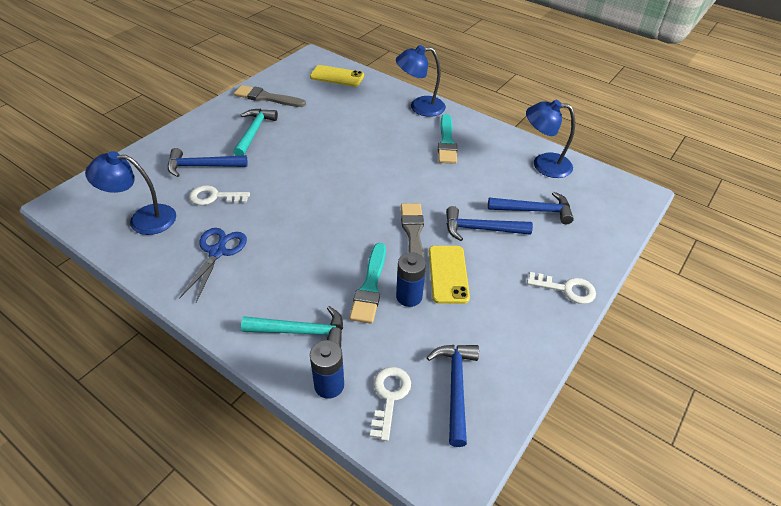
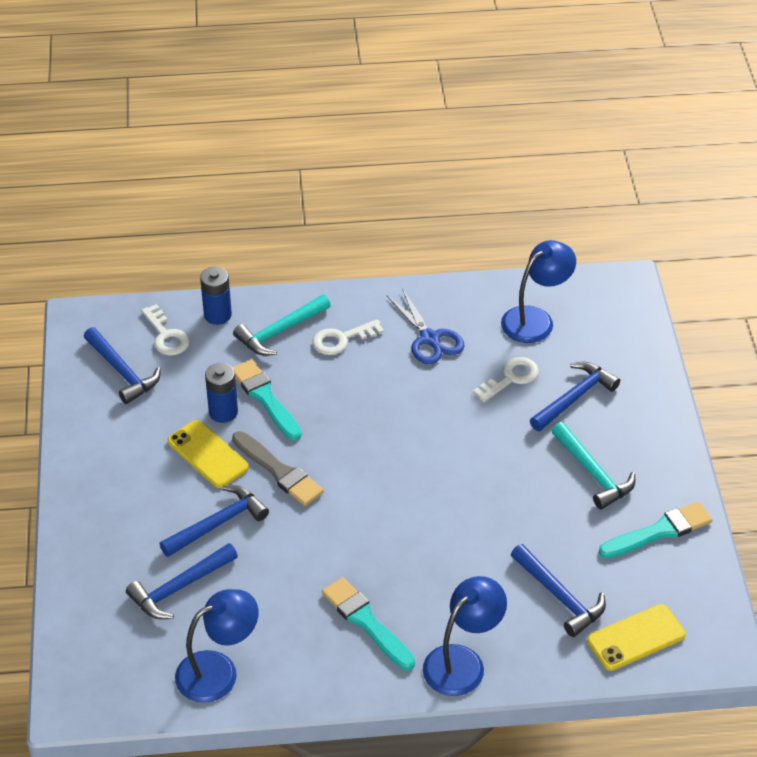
camera: 140 degrees right, 0 degrees up
(267, 98) = (659, 531): grey brush -> turquoise brush
(346, 103) = (559, 596): none -> blue hammer
(567, 289) = (85, 513): white key -> white key (341, 339)

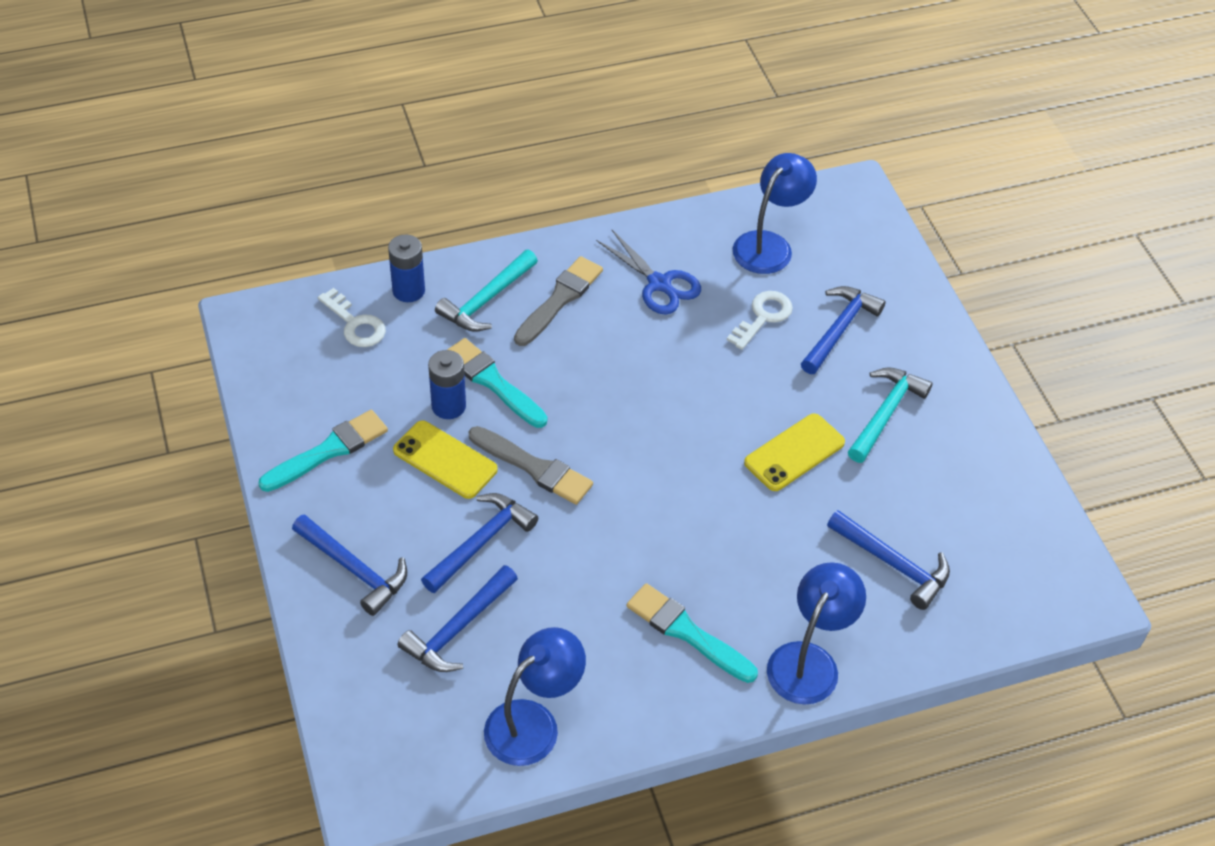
camera: 15 degrees left, 5 degrees up
(122, 372) = (315, 375): blue hammer -> blue hammer (354, 569)
(341, 339) = (560, 299): white key -> grey brush
(593, 473) = (885, 413): turquoise hammer -> turquoise hammer turned 105 degrees counterclockwise
(636, 638) = (990, 598): yellow phone -> yellow phone (794, 453)
(659, 531) = (977, 470): turquoise brush -> turquoise brush (328, 451)

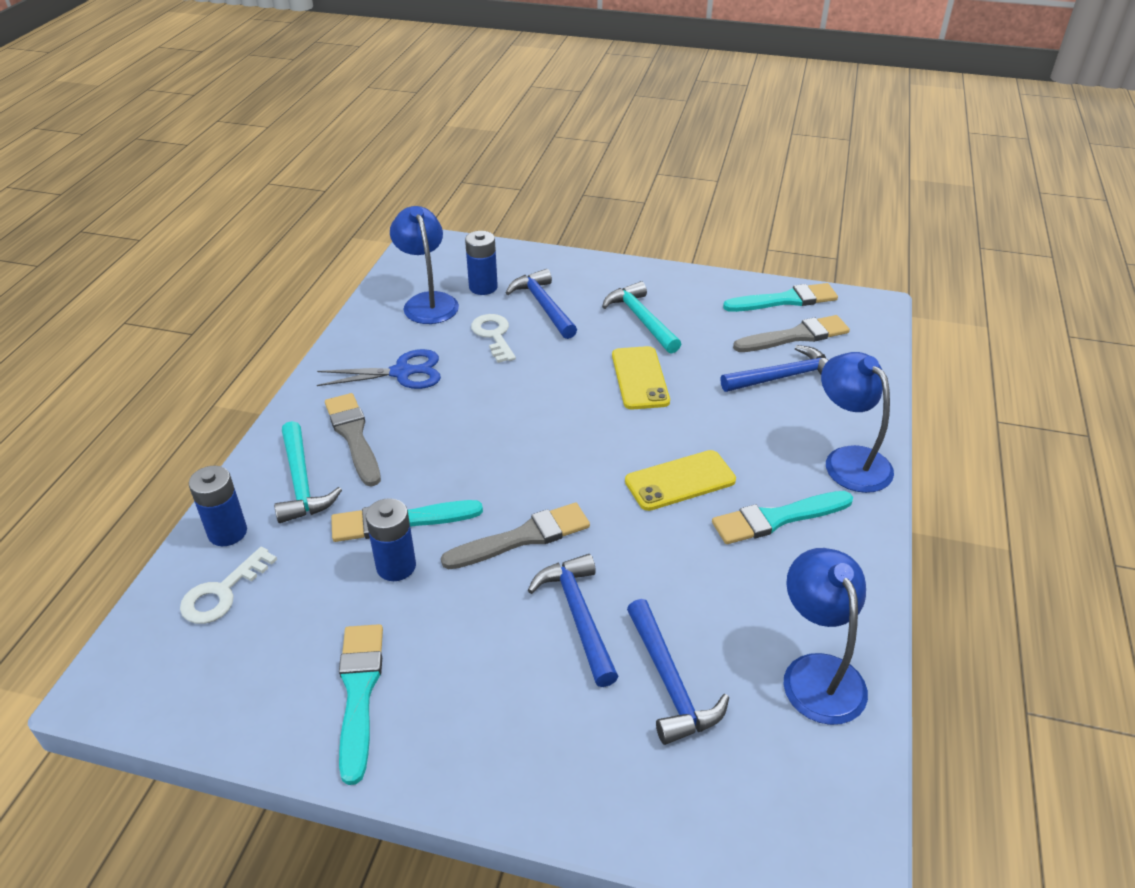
camera: 55 degrees left, 10 degrees down
(354, 569) = (532, 741): blue hammer -> none
(355, 324) = (222, 593): white key -> white key turned 135 degrees clockwise
(445, 460) = (458, 599): yellow phone -> yellow phone (680, 481)
(827, 271) = (483, 287): none -> blue battery
(971, 549) = (795, 336): none -> grey brush
(1028, 517) = (785, 300): none -> turquoise brush

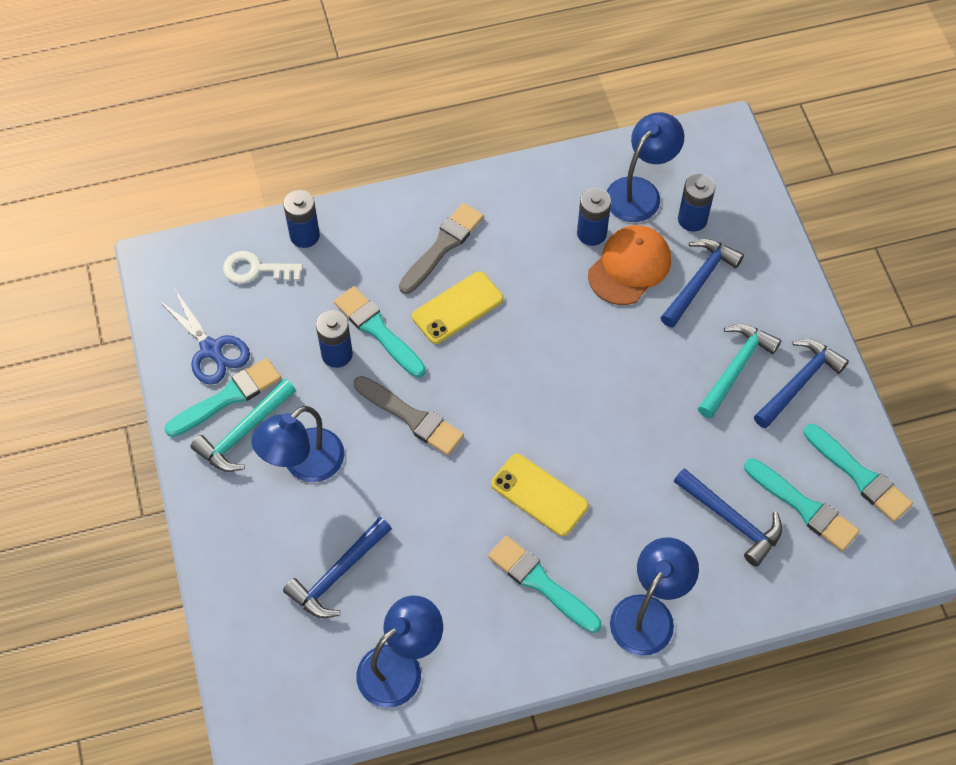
camera: 60 degrees right, 20 degrees up
(301, 482) = (375, 246): turquoise hammer -> turquoise hammer (243, 432)
(402, 372) = (535, 232): blue scissors -> blue scissors (211, 350)
(439, 342) = (591, 233): none -> blue battery
(493, 335) = (629, 267): white key -> orange cap
(507, 655) = (304, 464): none -> blue lamp
(578, 616) = (361, 491): blue hammer -> blue hammer (799, 382)
(640, 378) = (649, 407): yellow phone -> yellow phone (457, 308)
(795, 336) = (804, 507): grey brush -> turquoise brush

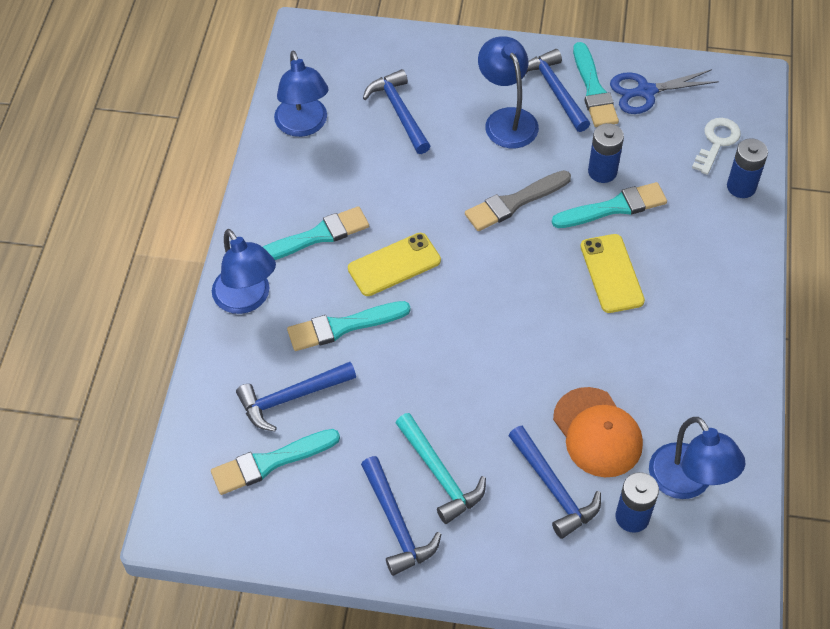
camera: 115 degrees right, 5 degrees down
(243, 432) = (555, 91): turquoise hammer -> blue hammer
(442, 246) = (686, 286): grey brush -> none
(591, 233) = (652, 416): blue battery -> none
(859, 476) = (273, 527): turquoise brush -> turquoise brush (343, 326)

